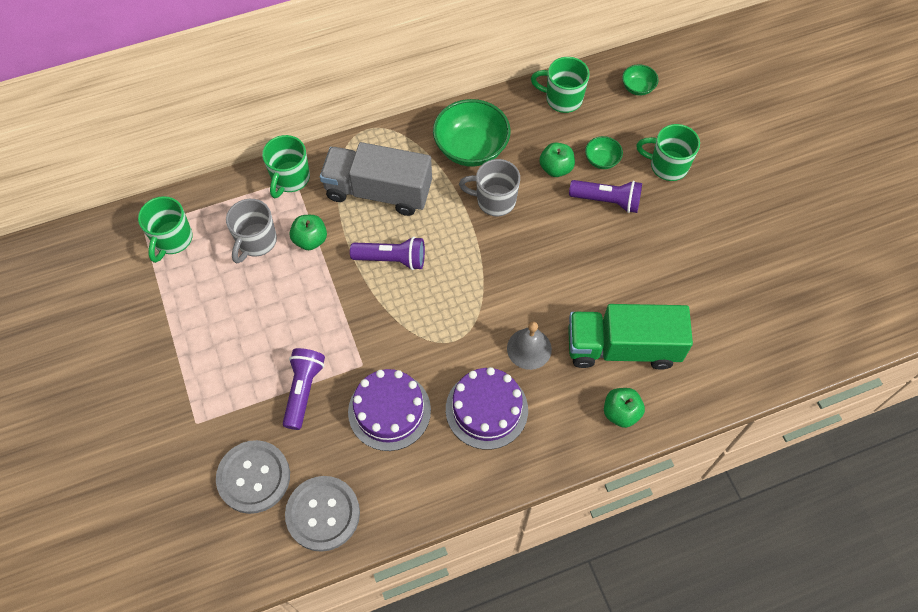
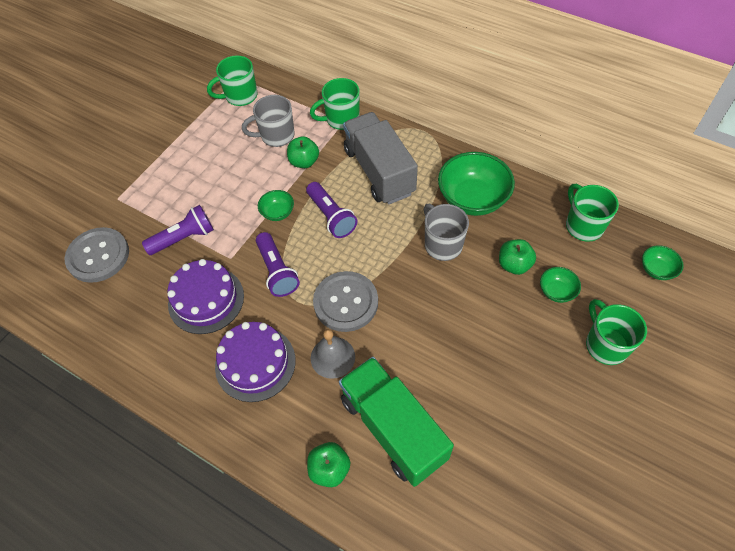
camera: 55 degrees right, 5 degrees down
(323, 514) = (96, 315): grey button -> grey button (346, 302)
(348, 297) = (278, 213): none -> green bowl
(607, 201) = (522, 321): purple flashlight -> purple flashlight (277, 271)

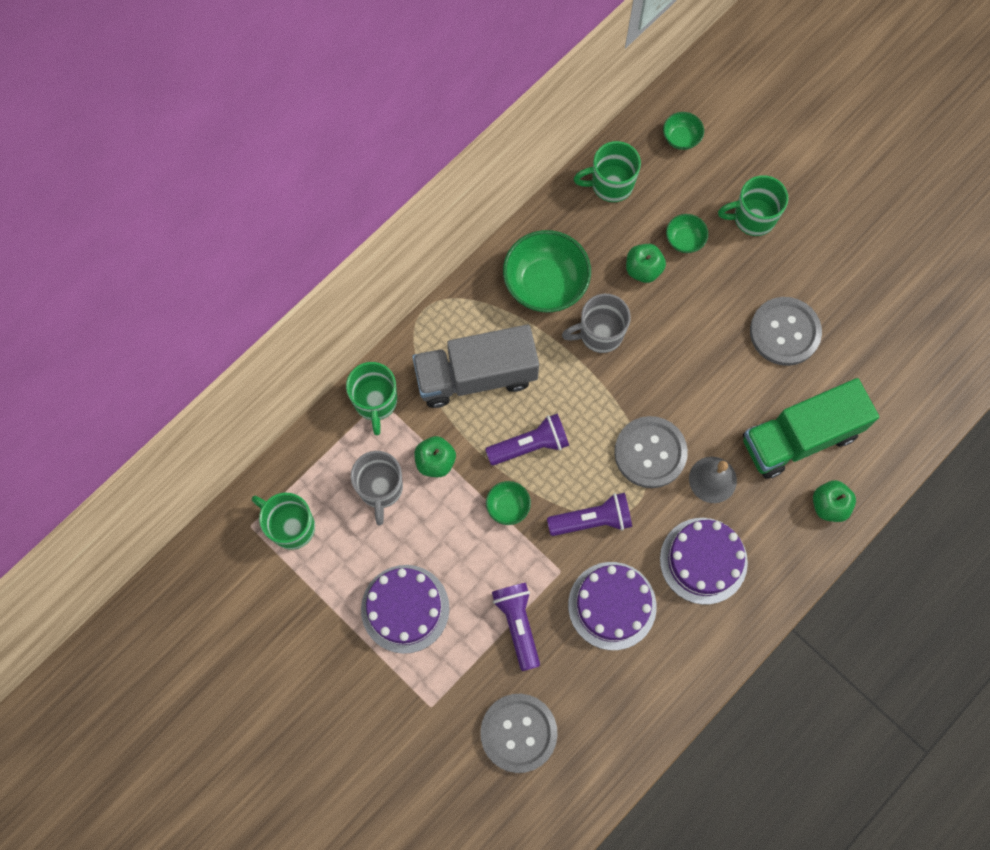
camera: 80 degrees left, 15 degrees up
(189, 168) = (405, 608): none -> purple cake
(240, 96) = (291, 526): green mug -> green mug turned 135 degrees clockwise
(498, 395) = (784, 332): none -> grey button

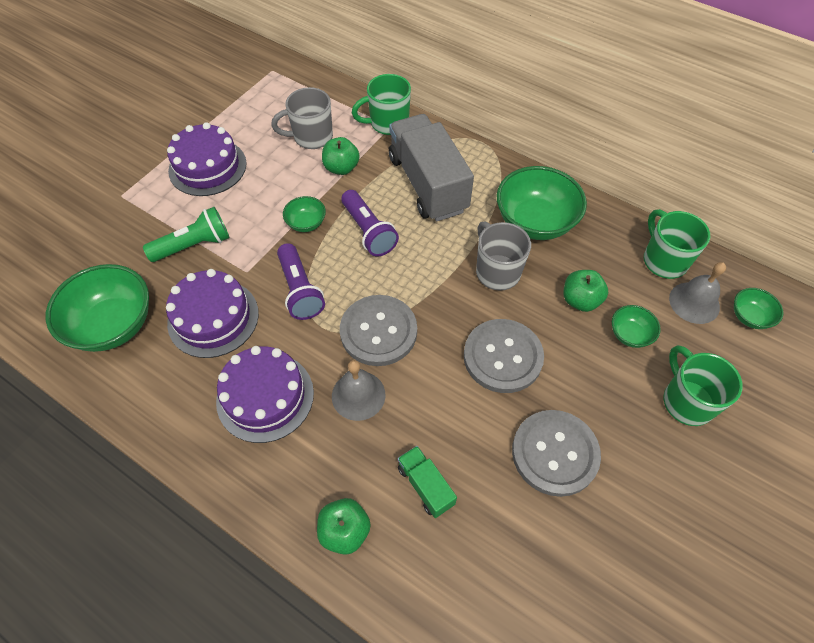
camera: 80 degrees right, 15 degrees down
(291, 526) = (274, 91): green mug -> none
(518, 624) = (194, 245): purple flashlight -> green flashlight
(518, 733) = (91, 259): grey button -> grey button (502, 357)
(605, 704) = (113, 325): none -> green bowl
(660, 176) = (694, 302): none -> grey bell
(800, 437) = (425, 486): green truck -> green truck, size x0.46

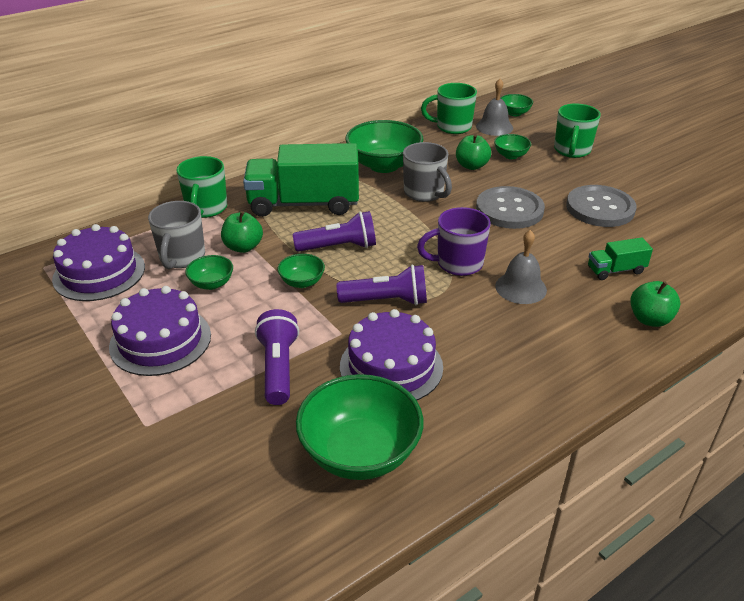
camera: 70 degrees left, 20 degrees down
(194, 245) = (278, 368): green flashlight -> purple flashlight
(265, 396) = (503, 344): purple cake -> purple cake (99, 273)
(284, 168) = (212, 283): none -> green bowl
(378, 331) = (458, 264): grey button -> purple mug
(428, 184) = (304, 204): grey truck -> green truck
(497, 271) = (424, 193): grey mug -> grey mug turned 120 degrees counterclockwise
(686, 401) = (572, 151): green mug -> green mug turned 75 degrees counterclockwise

